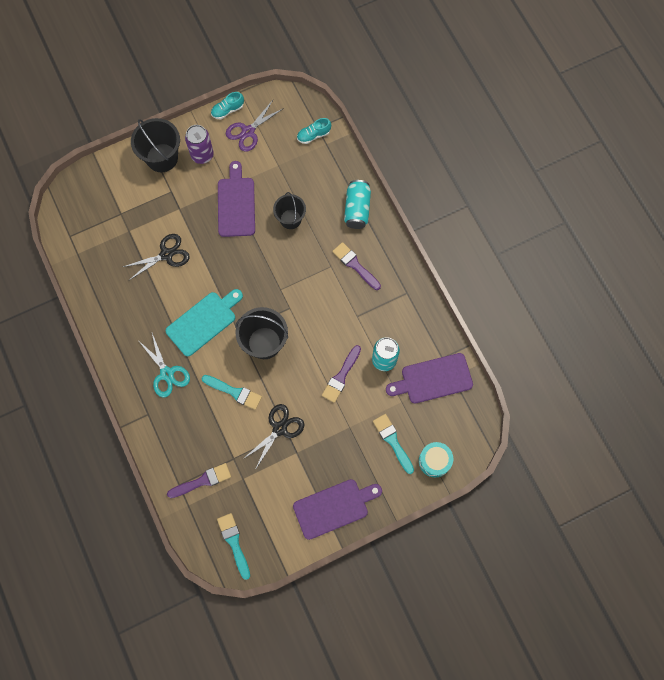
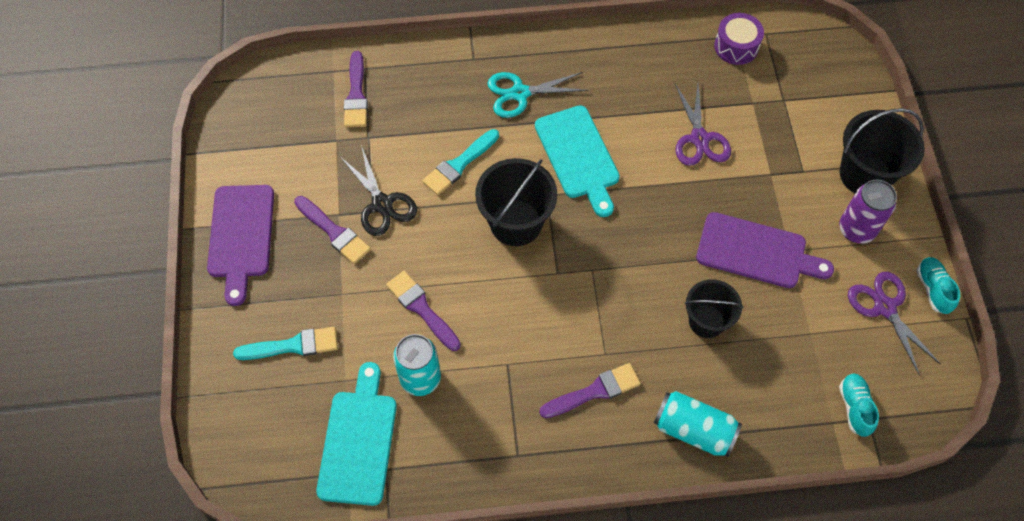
camera: 110 degrees right, 10 degrees down
(86, 251) = (736, 46): none -> purple drum
(166, 255) = (699, 138): black scissors -> purple scissors
(234, 543) = (259, 107): turquoise brush -> none
(310, 450) = (334, 232): none -> purple brush
(433, 379) = (358, 441): purple cutting board -> turquoise cutting board
(434, 461) = (235, 394): turquoise drum -> none

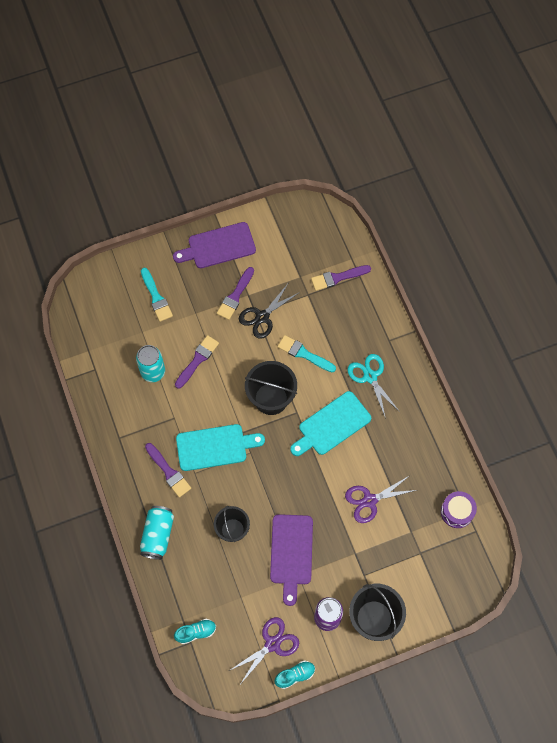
camera: 75 degrees right, 5 degrees up
(358, 441) = (107, 350): turquoise cutting board -> turquoise cutting board (215, 447)

